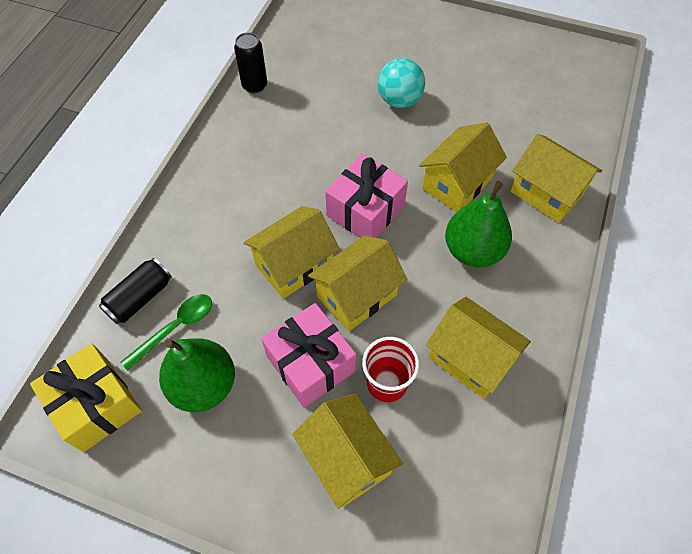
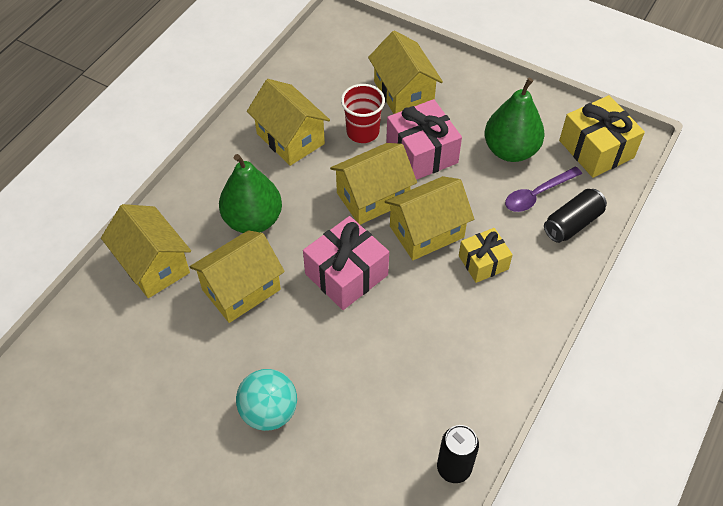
camera: 170 degrees left, 5 degrees down
(175, 328) = (537, 194): green spoon -> purple spoon
(235, 241) = (483, 262): none -> yellow gift

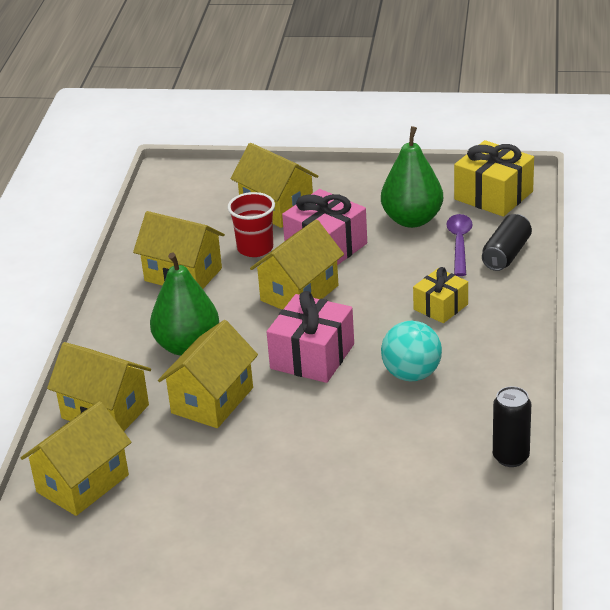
camera: 20 degrees left, 20 degrees down
(269, 411) = (304, 478): turquoise ball -> turquoise ball (412, 374)
(426, 232) = (370, 302): yellow house -> yellow house (82, 483)
(537, 194) = (459, 243): purple spoon -> purple spoon turned 150 degrees clockwise

